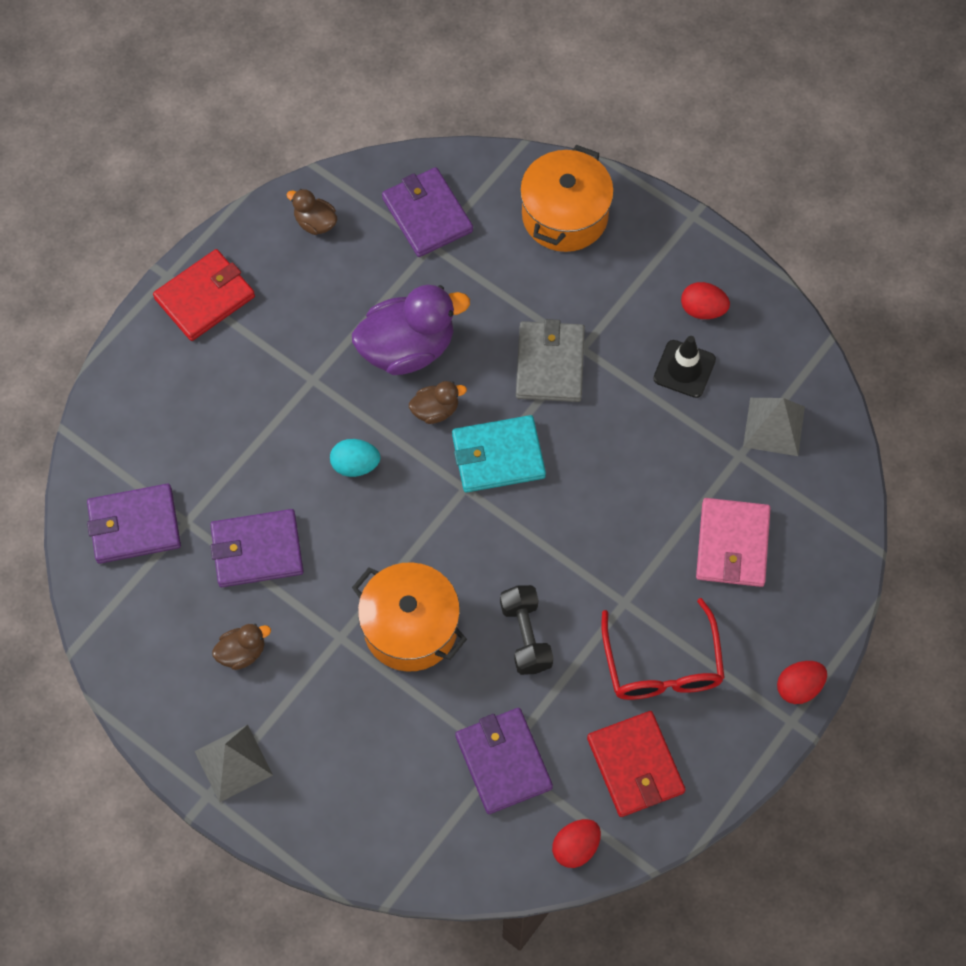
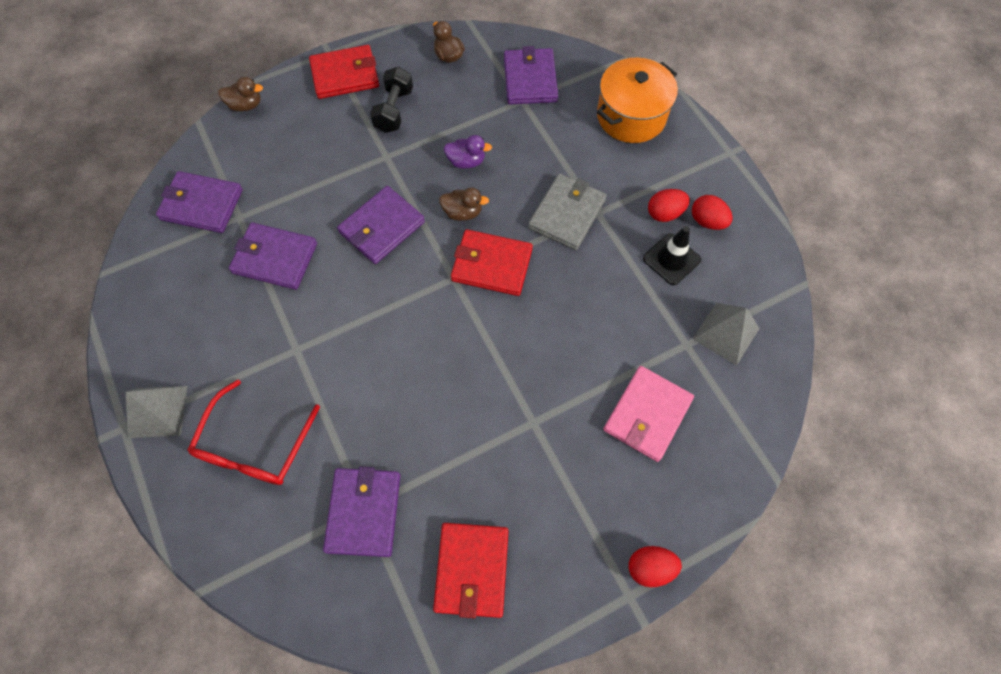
camera: 25 degrees right, 0 degrees up
(242, 652) = (218, 328): brown duck -> brown duck (246, 105)
(355, 465) = (382, 227): turquoise egg -> purple wallet
(407, 348) = (466, 161): purple duck -> purple duck, size x0.48
(410, 627) = (352, 366): orange pot -> none
(498, 456) = (491, 265): turquoise wallet -> red wallet
(525, 636) = (438, 414): black dumbbell -> black dumbbell (394, 110)
(575, 847) = (382, 620): red egg -> red egg (664, 213)
(662, 665) = (539, 490): red glasses -> red glasses (255, 445)

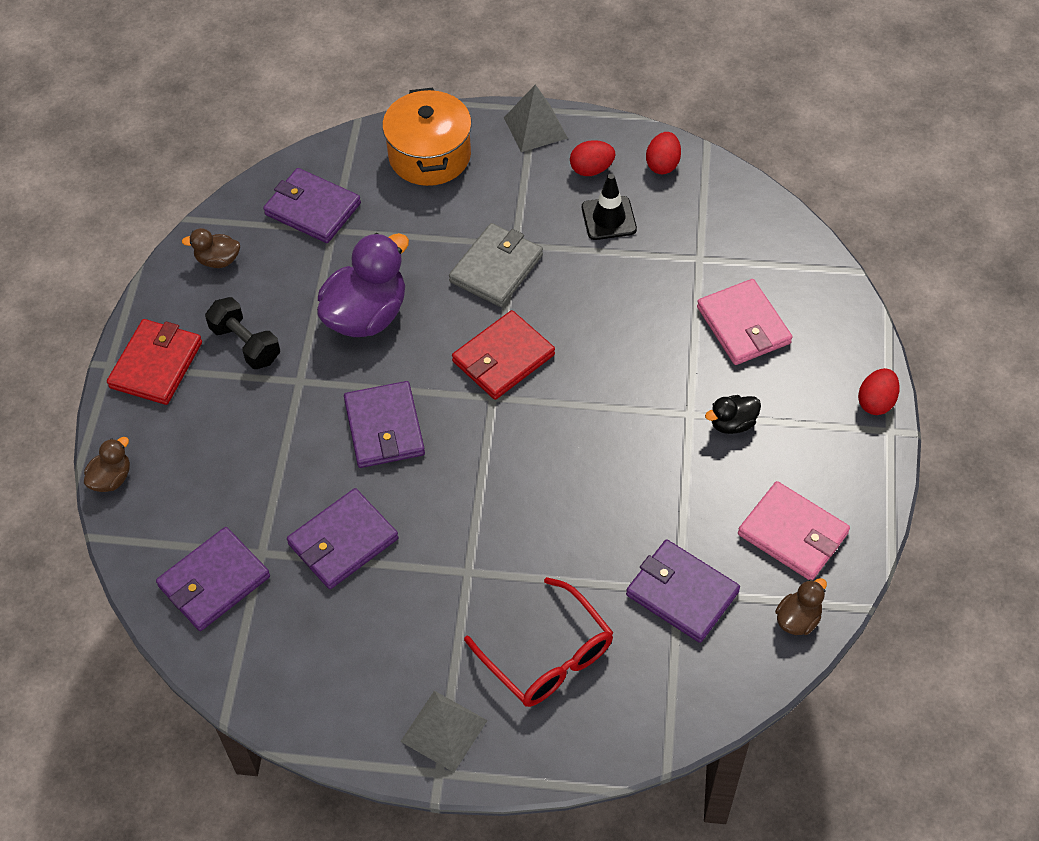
camera: 55 degrees left, 10 degrees down
(462, 212) = (424, 350): brown duck -> brown duck (798, 619)
(466, 161) = (366, 315): purple duck -> purple duck, size x2.06
(472, 570) = (793, 534): red wallet -> pink wallet
(546, 460) = (732, 423): none -> black duck
(567, 214) = (496, 268): grey wallet -> grey wallet turned 60 degrees clockwise
(664, 213) = (558, 195): red egg -> red egg (662, 164)
(726, 333) = (710, 224): grey pyramid -> grey pyramid (535, 127)

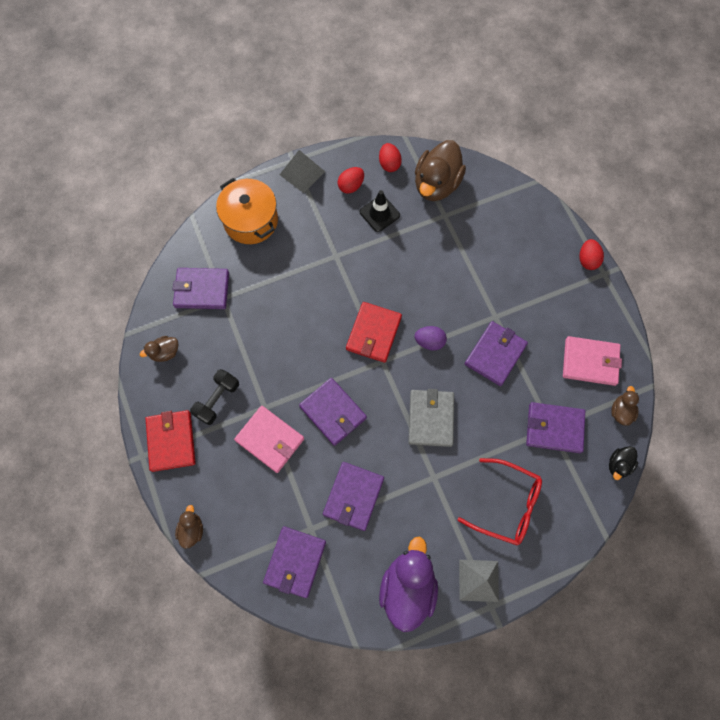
camera: 30 degrees left, 15 degrees up
(245, 344) = (217, 400): black dumbbell -> black dumbbell turned 75 degrees counterclockwise
(366, 315) = (278, 345): purple duck -> purple duck (407, 587)
(496, 268) = (335, 277): grey wallet -> grey wallet (431, 418)
(574, 403) = (429, 342): none -> purple egg
(657, 460) = (495, 354): none -> purple wallet
(713, 215) = (436, 184): none -> brown duck
(732, 423) = (521, 311): black duck -> black duck (619, 465)
(743, 325) = (492, 247): pink wallet -> pink wallet (270, 440)

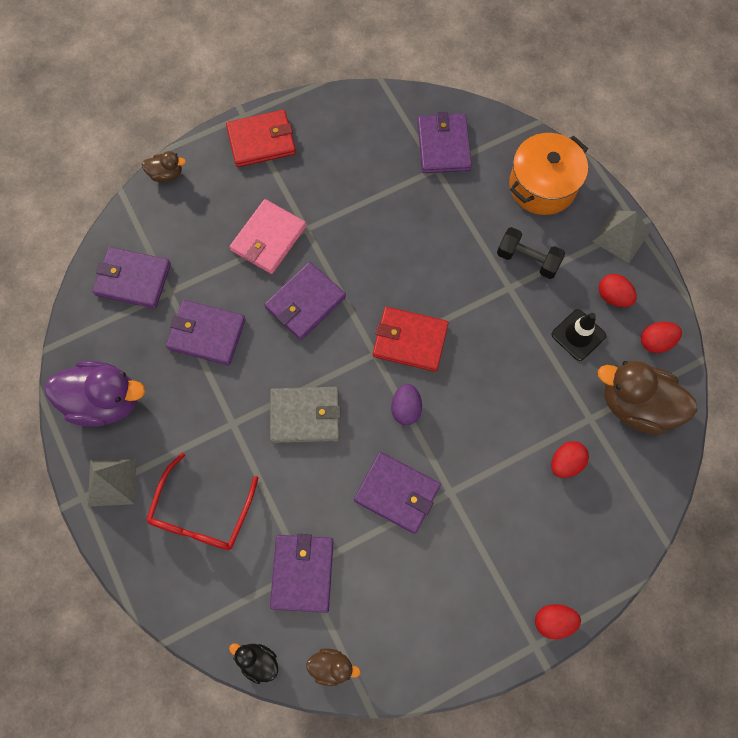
camera: 85 degrees right, 0 degrees up
(165, 352) = (362, 120): brown duck -> none
(217, 400) = (311, 179): black dumbbell -> black dumbbell (527, 259)
(476, 236) = (565, 463): none -> red egg
(590, 362) = (399, 623): pink wallet -> none

